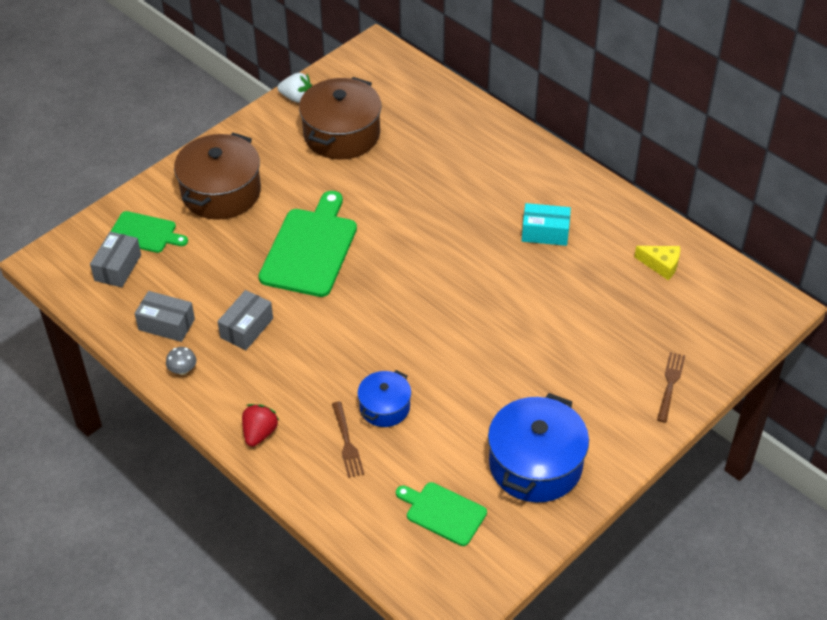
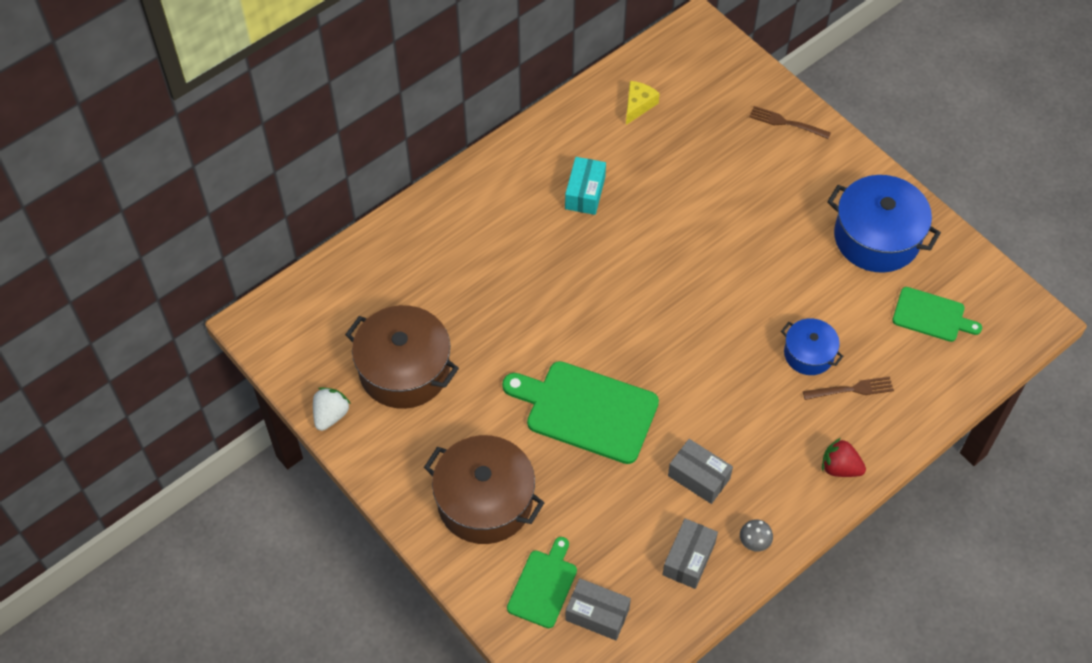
camera: 85 degrees left, 10 degrees up
(443, 513) = (931, 315): green cutting board -> green cutting board turned 105 degrees counterclockwise

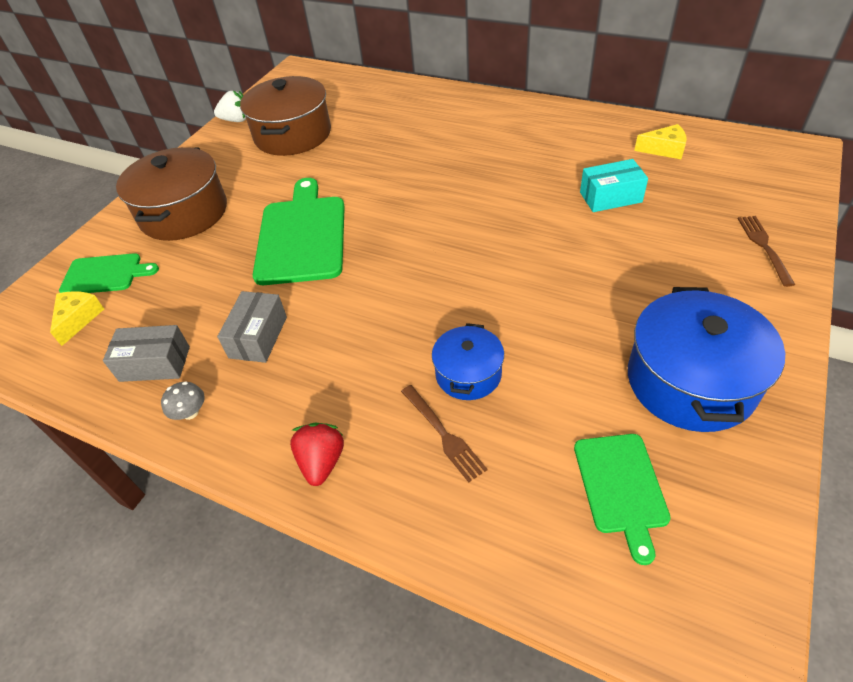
camera: 70 degrees right, 10 degrees down
(585, 193) = (535, 155): turquoise box -> turquoise box (610, 197)
(597, 614) = (78, 319): grey box -> yellow cheese

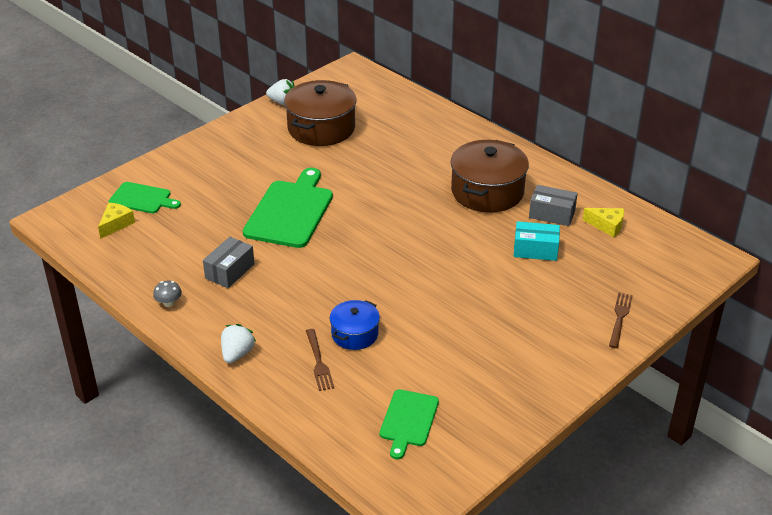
camera: 15 degrees right, 10 degrees down
(155, 364) = (156, 268): grey box -> grey box (552, 214)
(184, 213) = (212, 169): brown pot -> brown pot (487, 191)
(322, 462) = (237, 354): red strawberry -> white strawberry
(690, 381) = (496, 381): blue pot -> none

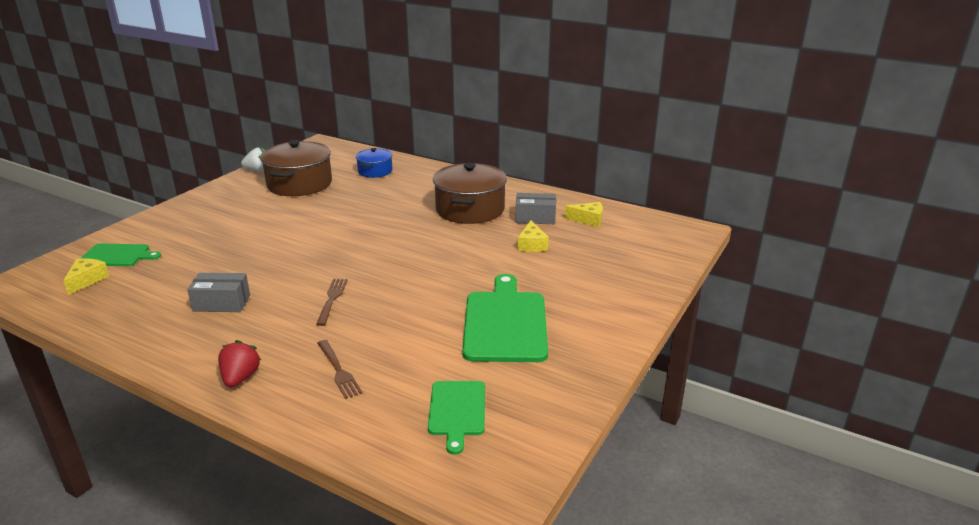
camera: 15 degrees left, 10 degrees down
(169, 303) = (152, 342): grey mushroom -> none
(229, 271) = (222, 303): grey box -> grey box turned 75 degrees clockwise
(237, 354) = (240, 378): white strawberry -> red strawberry
(290, 211) = (280, 246): green cutting board -> green cutting board (505, 323)
(355, 334) = (373, 338): blue pot -> blue pot (375, 171)
(535, 250) = (532, 245): turquoise box -> yellow cheese
(620, 318) = (635, 285): brown fork -> brown fork (332, 299)

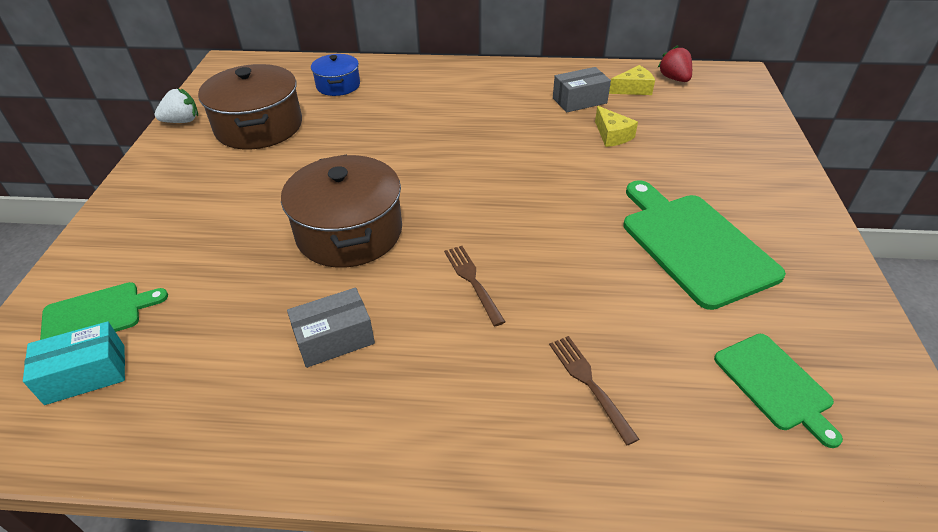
camera: 25 degrees left, 15 degrees up
(87, 280) = (86, 374): yellow cheese -> turquoise box
(240, 378) = (481, 449): red strawberry -> red strawberry (674, 79)
(338, 370) = (589, 384): brown fork -> brown fork turned 150 degrees counterclockwise
(470, 209) = (500, 108): brown pot -> brown pot (349, 232)

